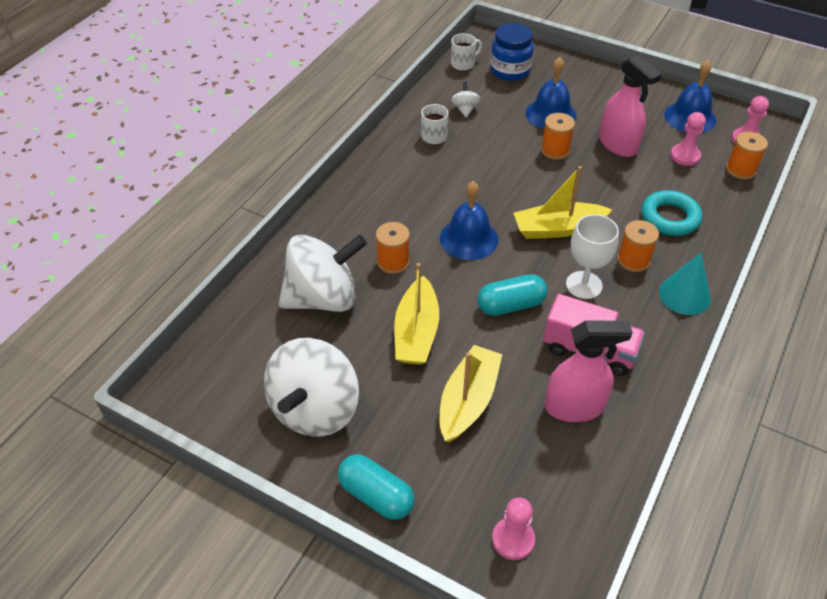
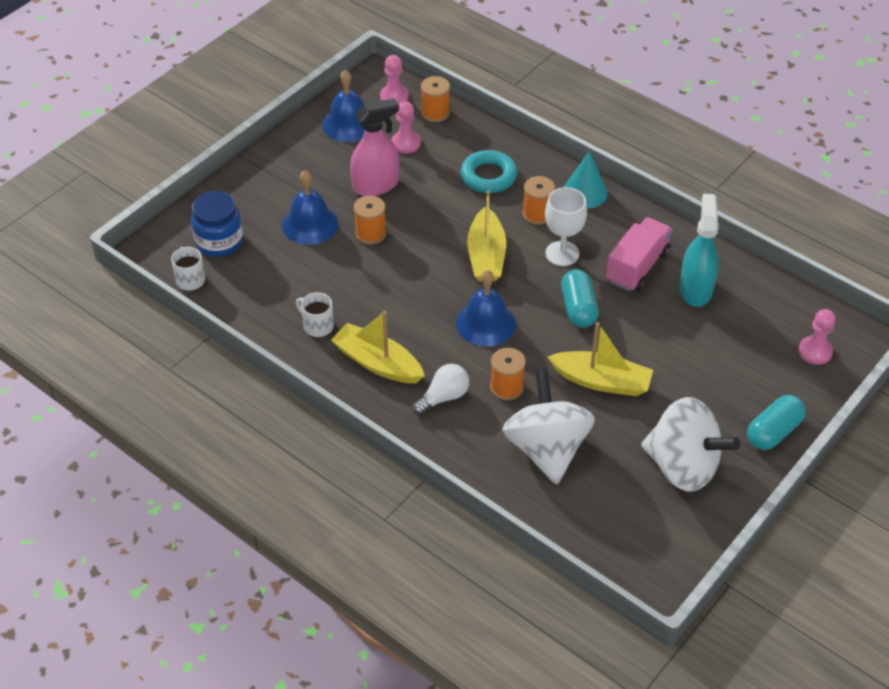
camera: 80 degrees left, 0 degrees up
(372, 221) = (443, 397): none -> white light bulb
(465, 109) = (278, 292): white spinning top -> none
(468, 401) = (683, 357): yellow boat -> yellow boat (378, 363)
(574, 407) = (695, 289): pink spray bottle -> turquoise spray bottle

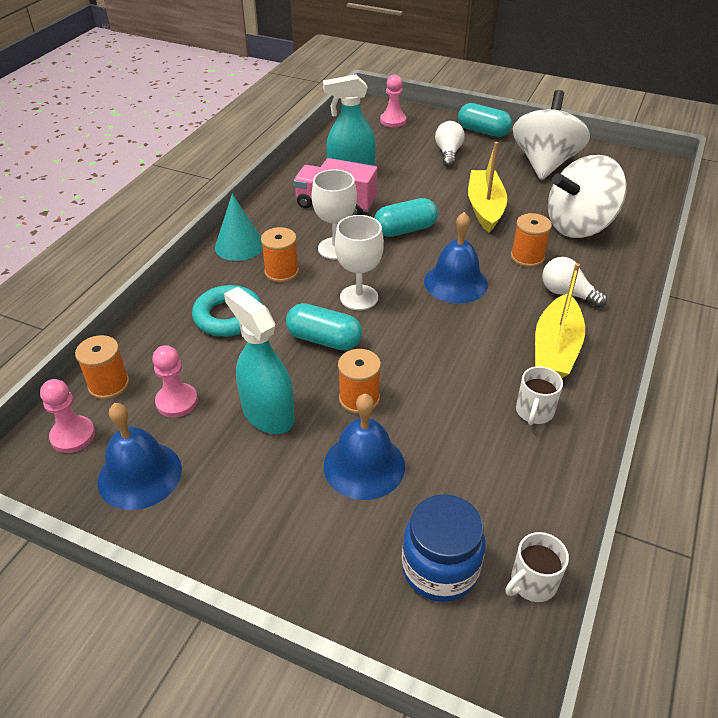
camera: 105 degrees left, 5 degrees down
(376, 185) = (268, 414): pink spray bottle -> turquoise spray bottle
(441, 226) = (324, 340): none -> turquoise capsule
(486, 255) = (359, 297): yellow boat -> white goblet
(724, 382) = (448, 153): none -> white light bulb

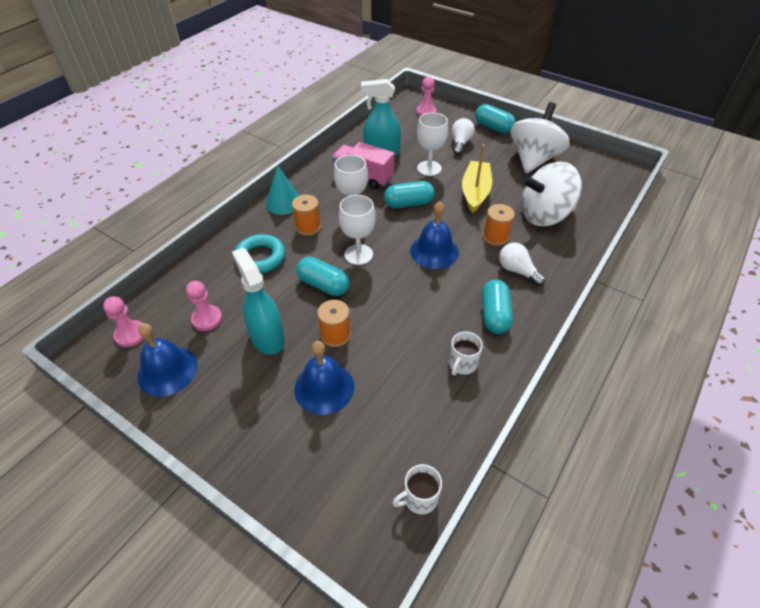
camera: 10 degrees right, 5 degrees up
(109, 385) = (164, 299): orange spool -> none
(418, 186) = (429, 168): none -> white goblet
(440, 569) = (355, 476): blue jar -> none
(555, 348) = (494, 315): yellow boat -> turquoise capsule

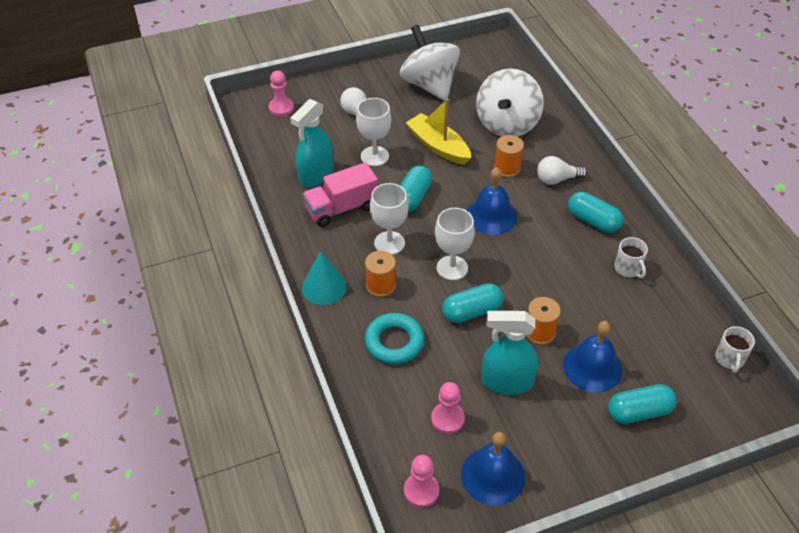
camera: 55 degrees left, 0 degrees up
(493, 127) = (357, 80): turquoise capsule -> turquoise capsule (639, 412)

